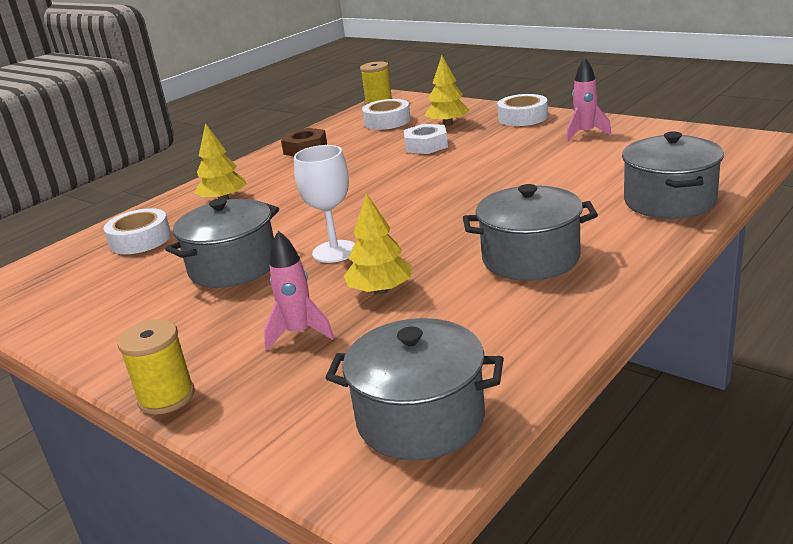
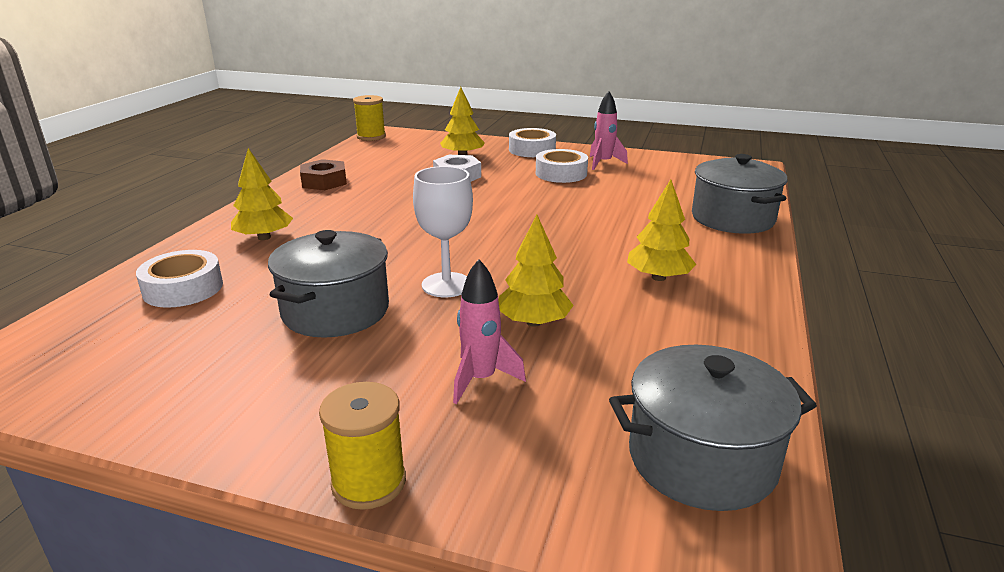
camera: 25 degrees left, 0 degrees up
(387, 121) = (395, 154): white tape -> white tape (561, 173)
(530, 258) = (658, 277): grey pot -> yellow tree

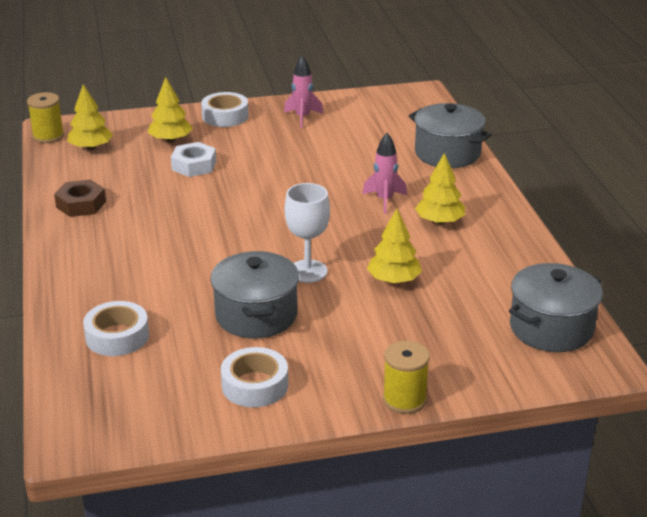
camera: 30 degrees left, 5 degrees up
(264, 237) = (113, 275): yellow tree -> yellow tree (91, 148)
(481, 379) = (401, 327): pink rocket -> pink rocket (384, 200)
(561, 173) = (279, 139): white tape -> white tape (255, 385)

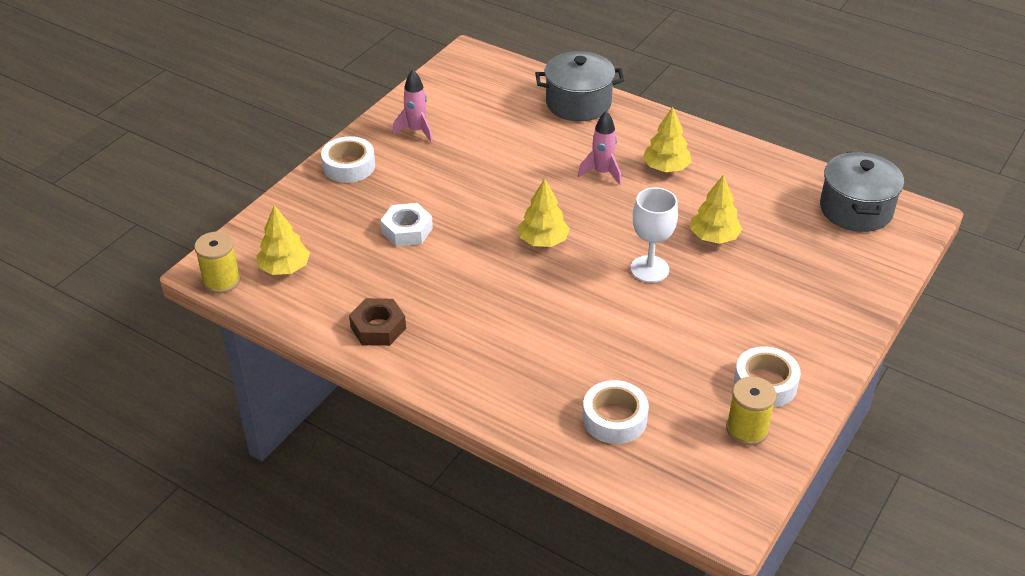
camera: 45 degrees left, 10 degrees up
(170, 140) = (343, 217): yellow tree -> yellow tree (543, 241)
(256, 315) = (676, 329): grey pot -> none
(404, 400) = (862, 324): yellow spool -> yellow spool (747, 429)

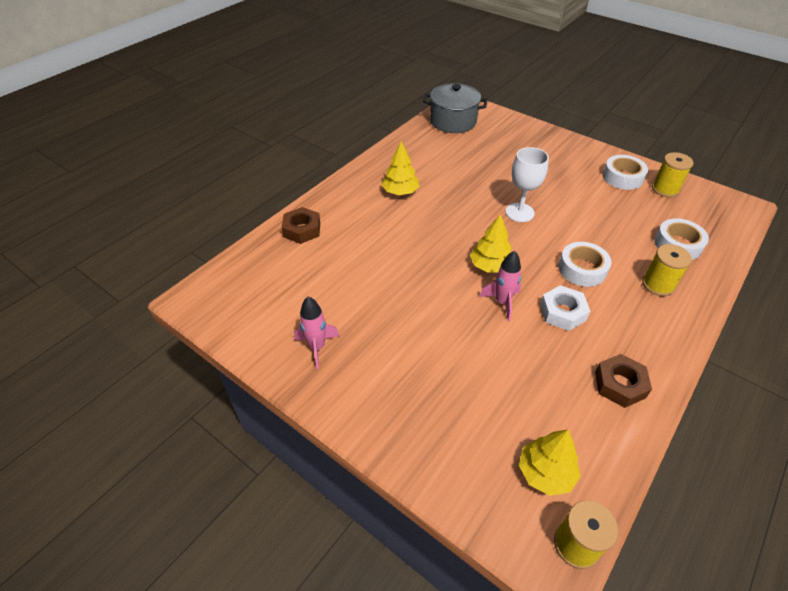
camera: 85 degrees left, 5 degrees up
(349, 166) = (369, 410): white tape -> white tape (582, 269)
(407, 230) = (479, 359): white nut -> white nut (562, 312)
(531, 384) = (658, 285): none -> yellow spool
(578, 103) = (302, 230): grey pot -> brown nut
(602, 173) = (403, 225): pink rocket -> pink rocket (502, 302)
(714, 237) = (482, 179): yellow tree -> none

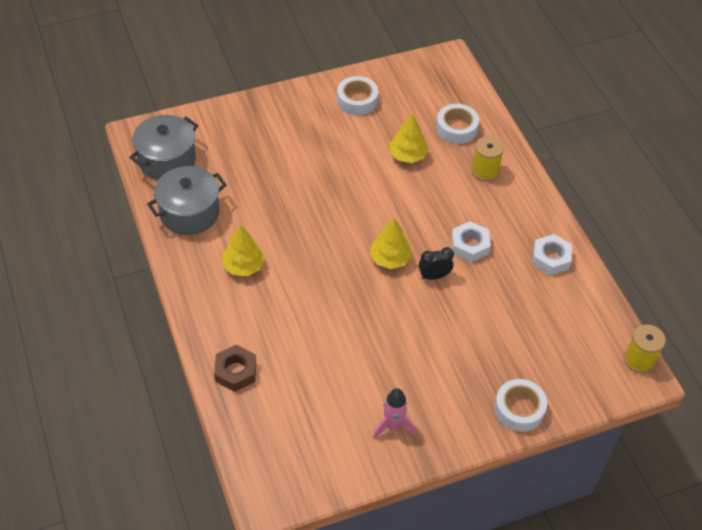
camera: 60 degrees left, 5 degrees up
(420, 149) = (189, 213): none -> grey pot
(502, 302) = (434, 276): pink rocket -> black clock
(519, 212) = (343, 198): white goblet -> none
(545, 472) = (587, 344): yellow tree -> yellow tree (407, 155)
(582, 269) = (437, 203): white tape -> white tape (519, 409)
(620, 384) = (551, 258): brown nut -> white nut
(665, 189) = (393, 86): yellow spool -> none

